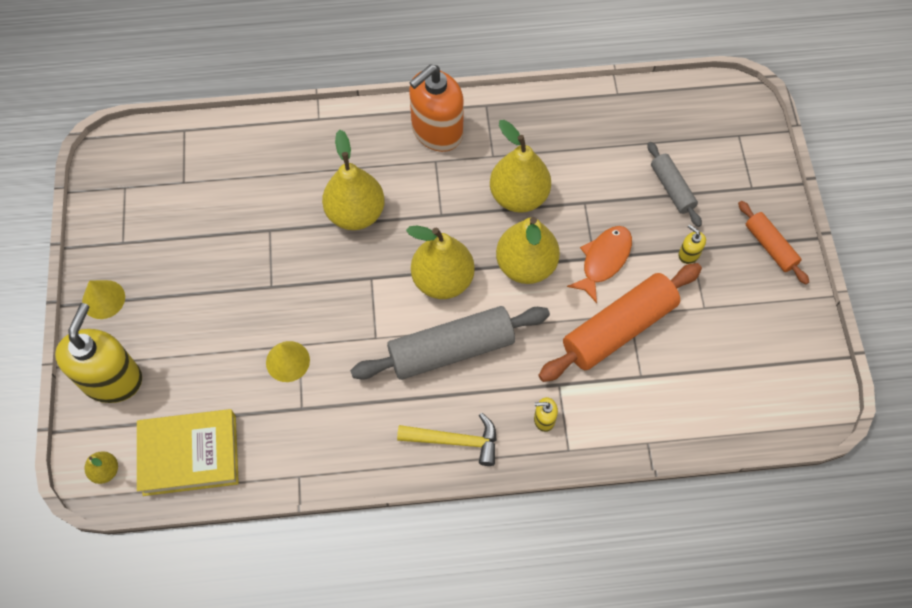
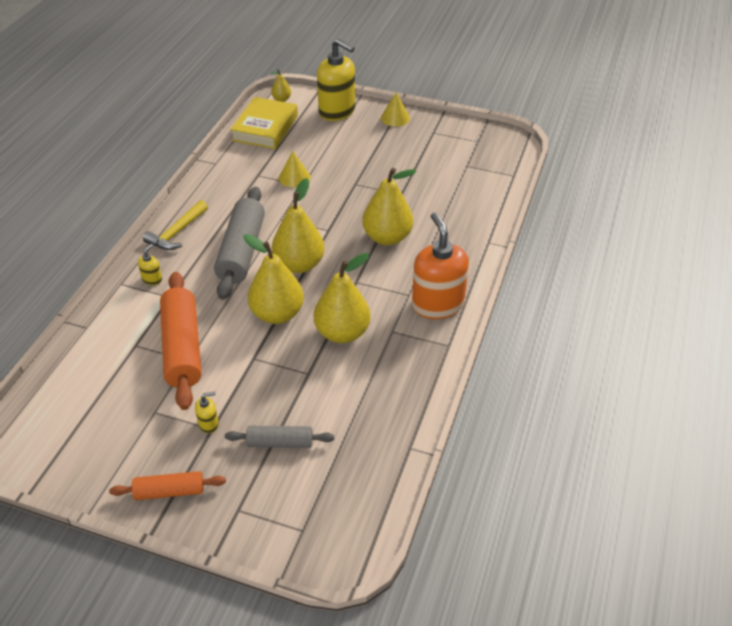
camera: 115 degrees right, 20 degrees down
(603, 260) = (246, 363): orange fish -> none

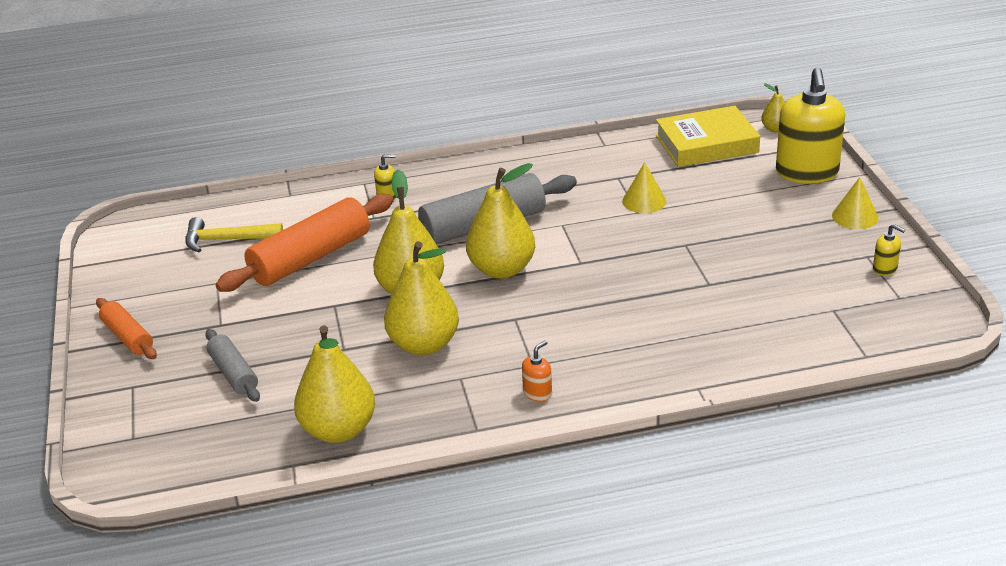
camera: 60 degrees right, 10 degrees down
(177, 232) = (469, 176): yellow hammer -> yellow hammer (227, 240)
(209, 424) = (225, 320): yellow soap dispenser -> yellow soap dispenser (885, 269)
(387, 237) = (615, 307): yellow pear -> yellow pear (338, 430)
(437, 305) = (537, 393): orange soap dispenser -> orange soap dispenser, size x0.41

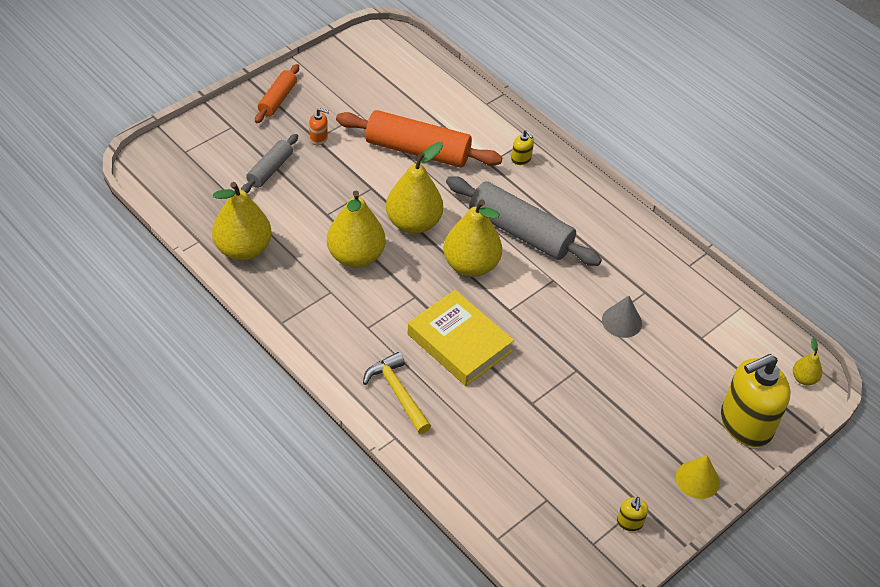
camera: 55 degrees right, 15 degrees up
(227, 240) = (410, 96): yellow hammer -> yellow hammer (397, 393)
(537, 393) = (337, 342): orange soap dispenser -> orange soap dispenser (318, 138)
(644, 201) = (622, 321): yellow cone -> grey cone
(706, 144) = (741, 336): yellow book -> yellow book (459, 343)

